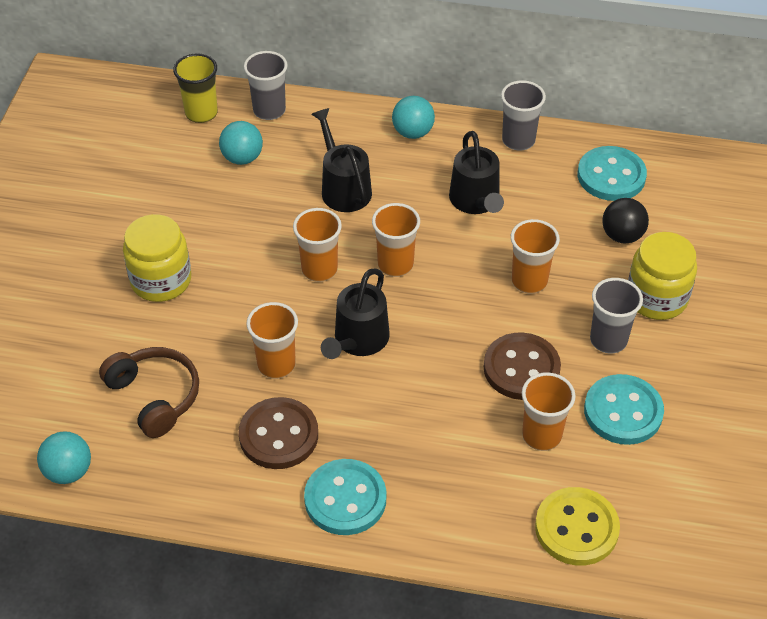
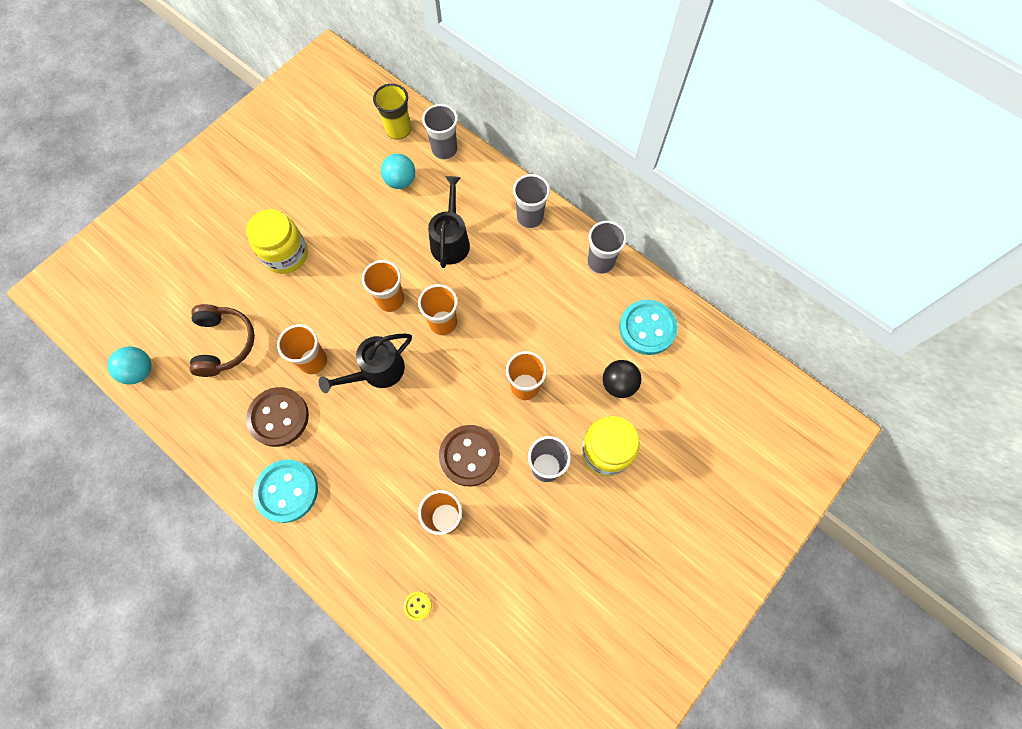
camera: 30 degrees right, 20 degrees up
(412, 132) = (530, 217): turquoise ball -> grey cup
(476, 201) = (534, 299): black watering can -> none
(576, 528) = (417, 605): yellow button -> yellow button, size x0.42
(623, 411) = (514, 532): turquoise button -> none

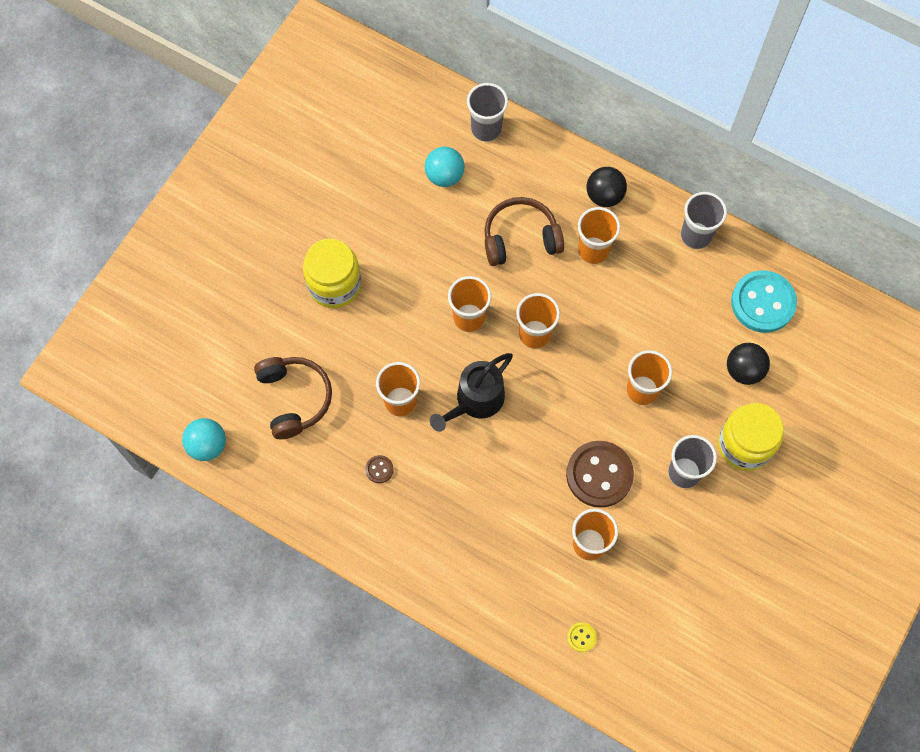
camera: 10 degrees left, 0 degrees up
(279, 417) = (379, 469): brown button -> brown button, size x0.42
(287, 491) = (411, 546): turquoise button -> none
(398, 130) = (425, 113): yellow cup -> none
(451, 241) = (520, 238): black watering can -> brown headphones
(510, 261) = (593, 250): none -> orange cup
(530, 217) = (604, 196): grey cup -> black ball

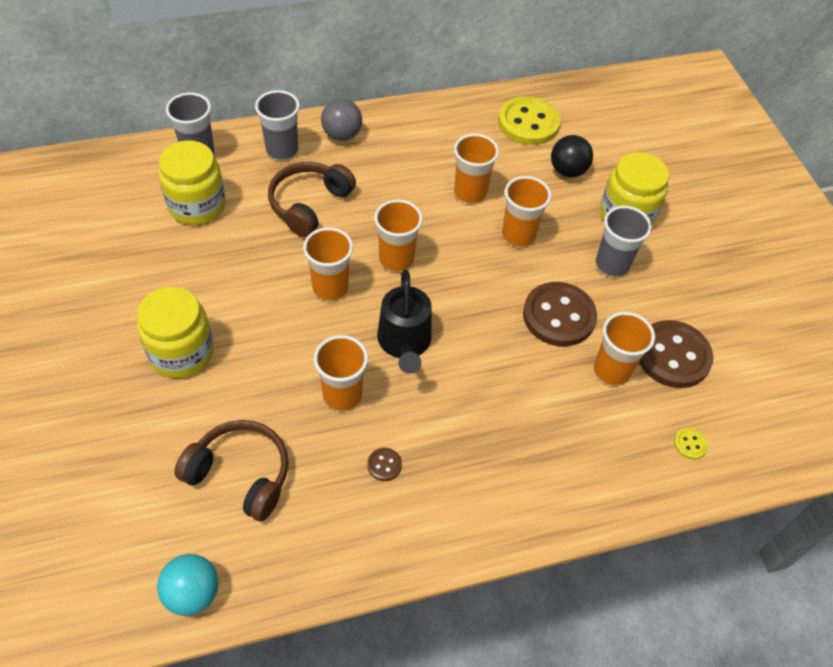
camera: 50 degrees left, 15 degrees down
(444, 176) = (197, 205): turquoise ball -> yellow jar
(593, 250) = (374, 173): orange cup -> orange cup (470, 193)
(604, 196) = (342, 135): black ball -> grey ball
(644, 573) = (673, 356): none -> brown button
(696, 235) = (436, 115): grey cup -> grey cup (282, 150)
(763, 303) = (528, 123): turquoise button -> yellow button

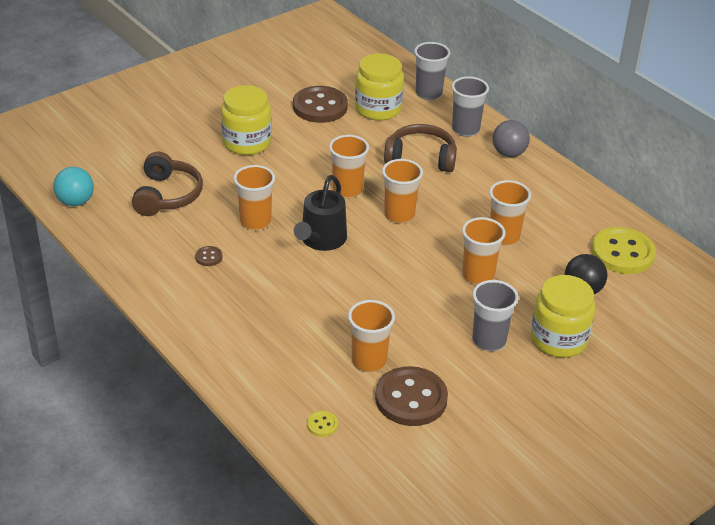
camera: 70 degrees right, 15 degrees down
(404, 342) = (321, 240): black watering can -> black watering can turned 45 degrees counterclockwise
(558, 316) = (406, 318): brown button -> brown button (320, 107)

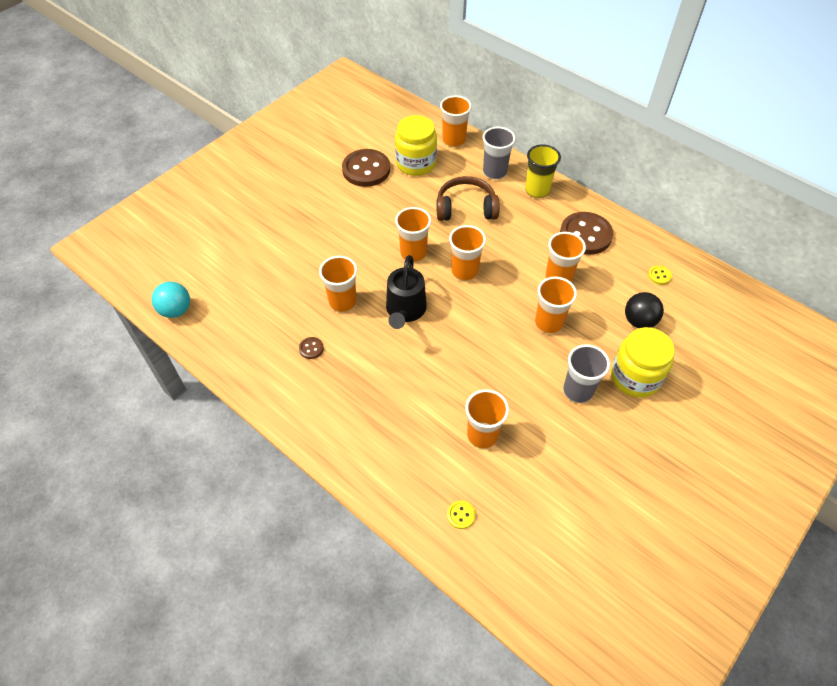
camera: 10 degrees left, 15 degrees up
(167, 195) = (257, 288): brown headphones -> none
(247, 142) = (313, 218): yellow jar -> none
(411, 398) = (530, 468): brown button -> brown button (585, 235)
(428, 93) = (453, 140): grey cup -> orange cup
(509, 153) = (537, 190): grey ball -> yellow cup
(622, 253) = (659, 276): yellow button -> yellow button, size x0.42

